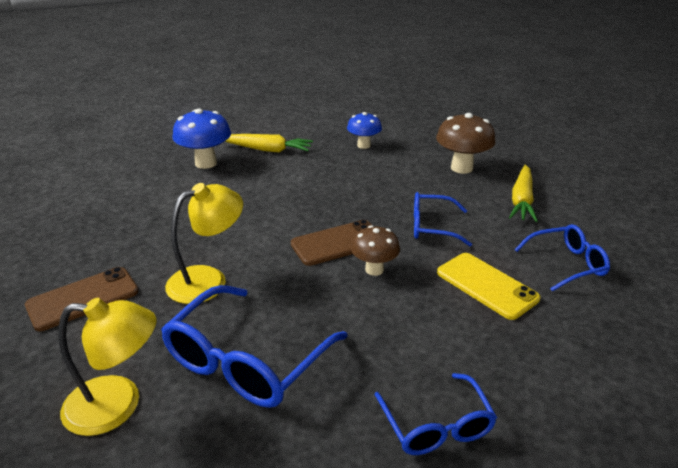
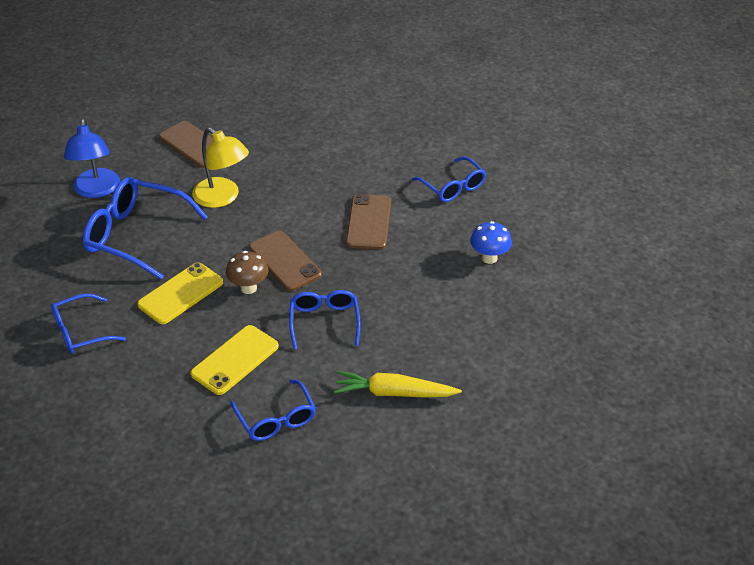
camera: 80 degrees right, 10 degrees up
(118, 405) = (96, 190): yellow lamp -> blue lamp
(206, 163) = (410, 153): blue mushroom -> none
(267, 150) = (453, 187): yellow carrot -> blue glasses
(296, 192) = (368, 222): none -> brown phone
(374, 322) = (180, 293): none -> yellow phone
(461, 168) = (457, 343): brown mushroom -> none

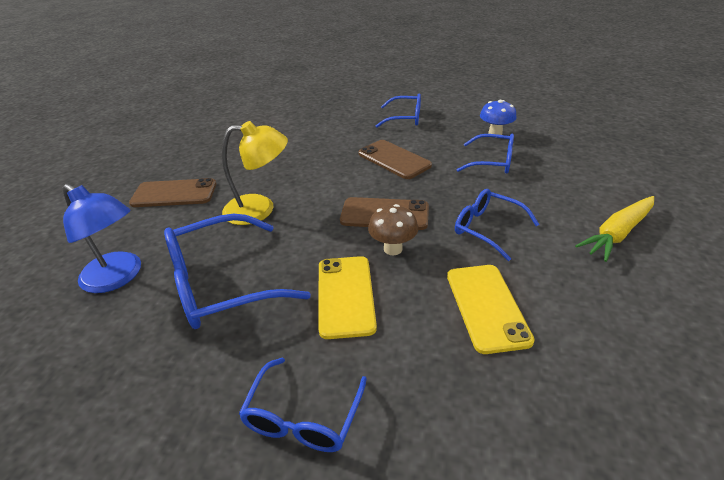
camera: 45 degrees left, 5 degrees down
(276, 419) = (606, 321): blue glasses -> blue glasses (492, 162)

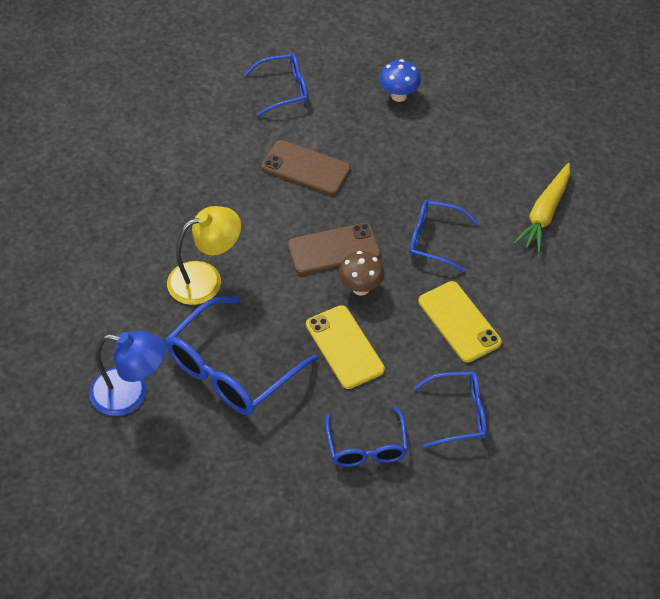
camera: 25 degrees left, 15 degrees up
(174, 193) = (95, 285): brown phone -> none
(492, 162) = (411, 144): blue glasses -> blue glasses (459, 414)

